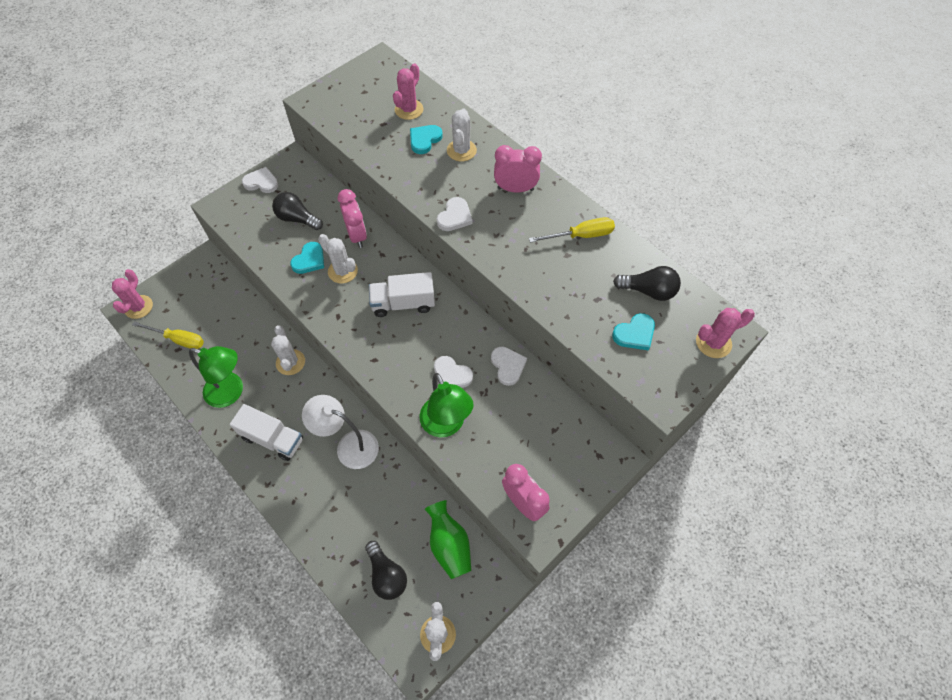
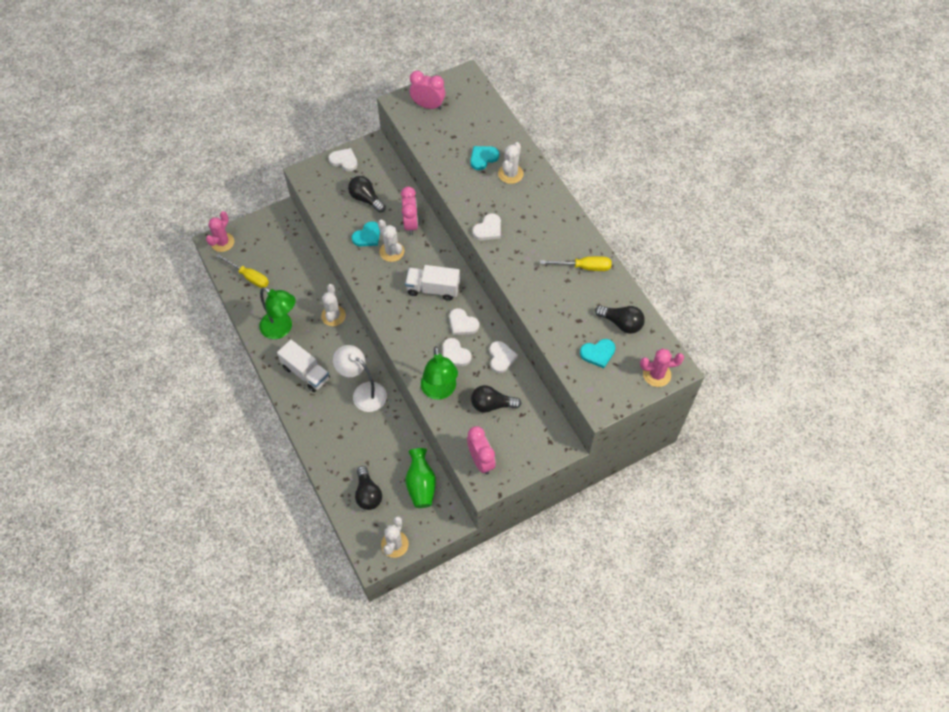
camera: 15 degrees right, 0 degrees up
(409, 109) = (478, 128): pink cactus -> none
(450, 336) = (462, 323): none -> white heart
(514, 426) = (492, 404): none -> black light bulb
(515, 189) = (544, 216): pink clock -> pink clock (428, 106)

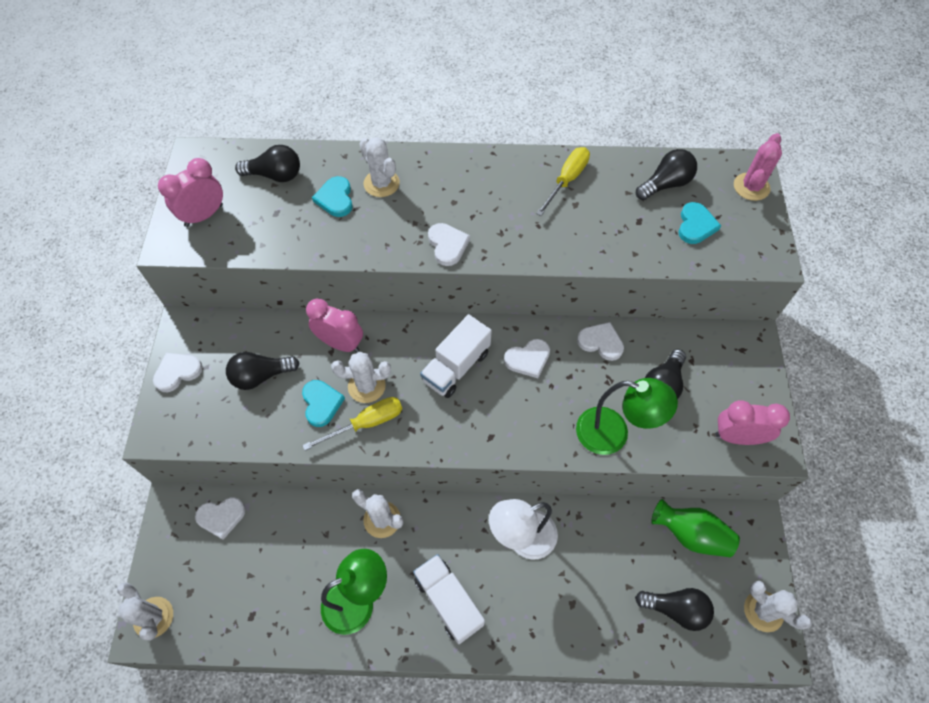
camera: 60 degrees left, 0 degrees up
(222, 242) = (153, 617): pink cactus -> white cactus
(249, 277) = (241, 606): yellow screwdriver -> yellow screwdriver (366, 423)
(306, 373) = (448, 601): white truck -> white truck turned 105 degrees counterclockwise
(455, 354) = (568, 390): white heart -> white heart (221, 517)
(479, 121) = (275, 175): none -> black light bulb

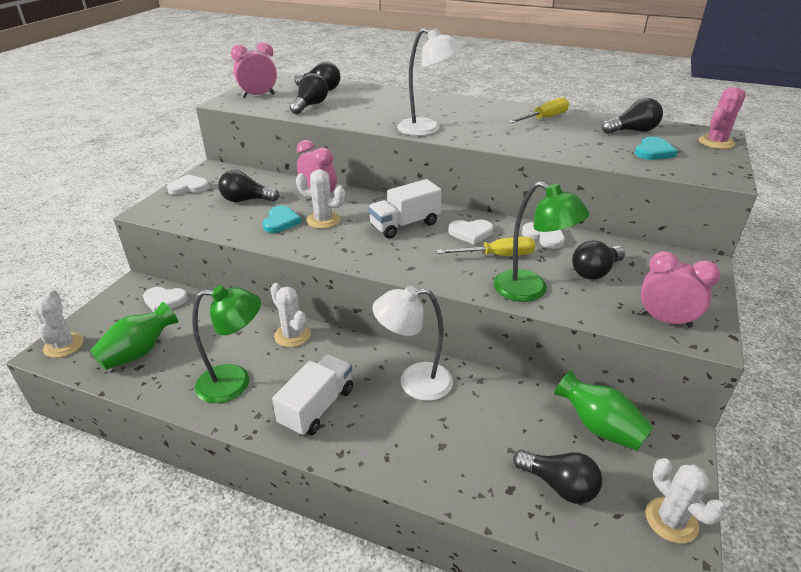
camera: 20 degrees right, 25 degrees down
(239, 597) = (139, 352): none -> green vase
(284, 224) = (310, 105): none -> black light bulb
(335, 198) = (355, 102): turquoise heart -> none
(366, 423) = (309, 238): yellow screwdriver -> yellow screwdriver (497, 255)
(381, 183) = (394, 101): white cactus -> none
(447, 245) = (426, 130): white heart -> white lamp
(448, 601) = (317, 407): white truck -> white truck turned 45 degrees clockwise

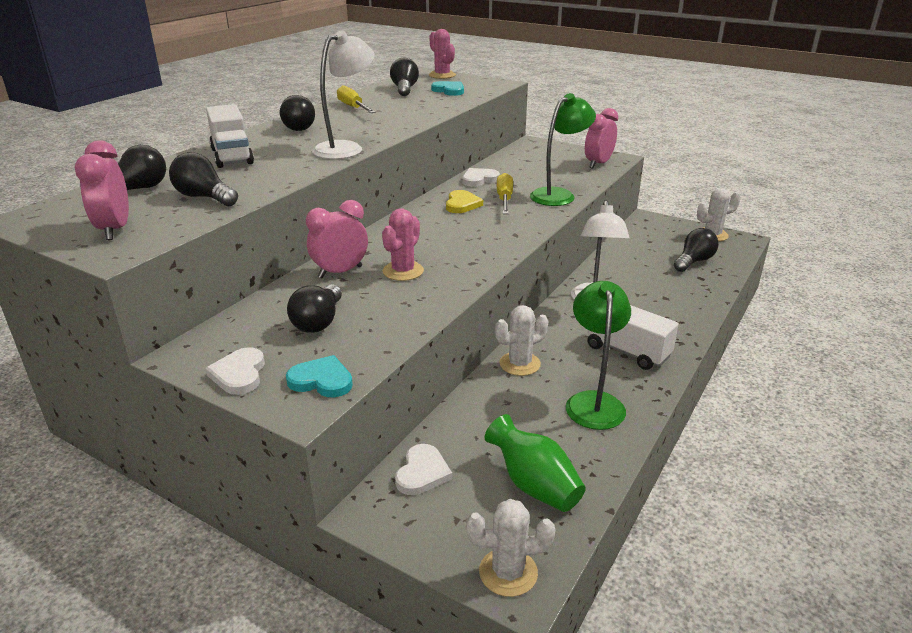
camera: 80 degrees left, 5 degrees down
(281, 221) = (393, 297): turquoise heart -> turquoise heart (321, 380)
(323, 220) = (403, 271): white cactus -> pink cactus
(404, 225) = (434, 230): white truck -> white truck (232, 156)
(471, 233) = (462, 204): white heart -> yellow heart
(595, 272) = (536, 172): black light bulb -> black light bulb (296, 127)
(599, 427) = (640, 240): green vase -> none

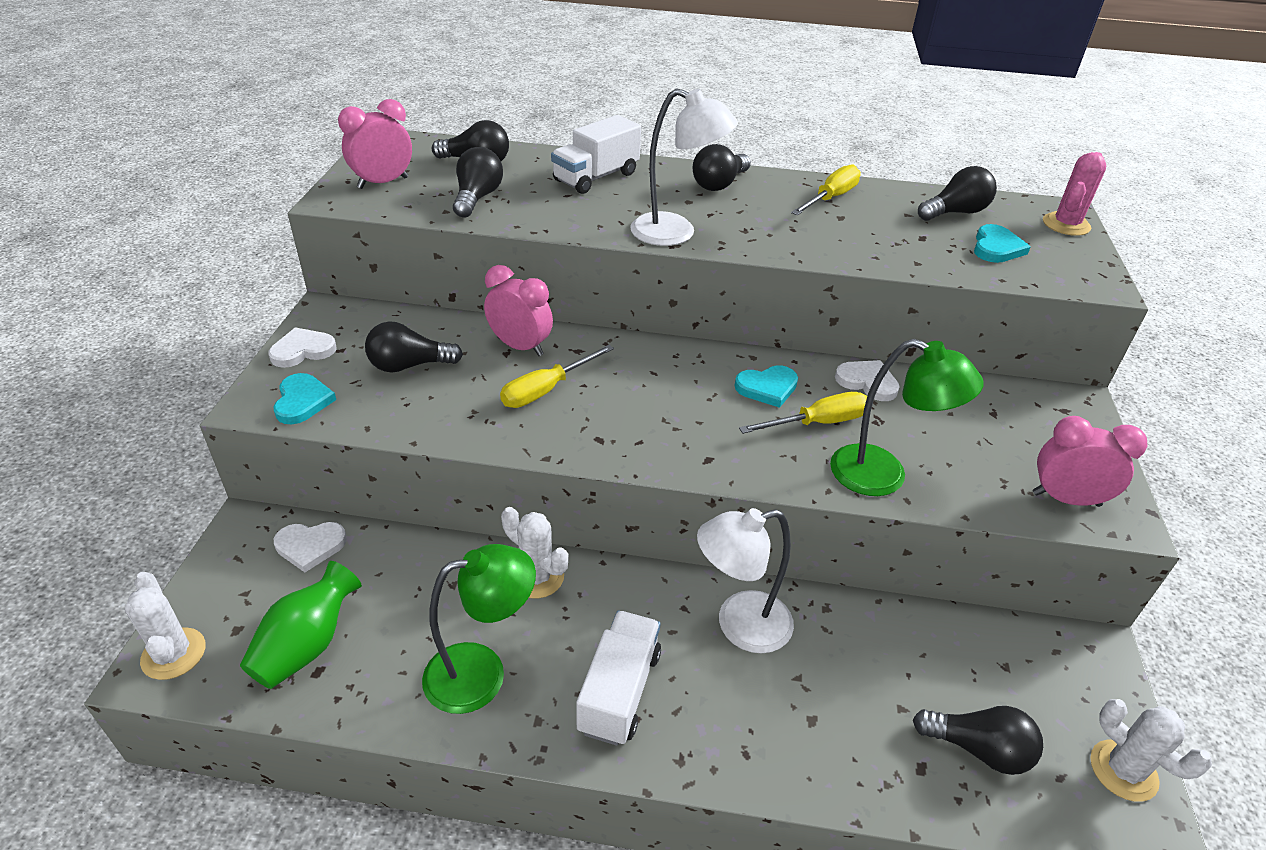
camera: 65 degrees right, 10 degrees up
(403, 271) = (546, 390): pink cactus -> yellow screwdriver
(462, 204) = (767, 388): yellow heart -> turquoise heart

